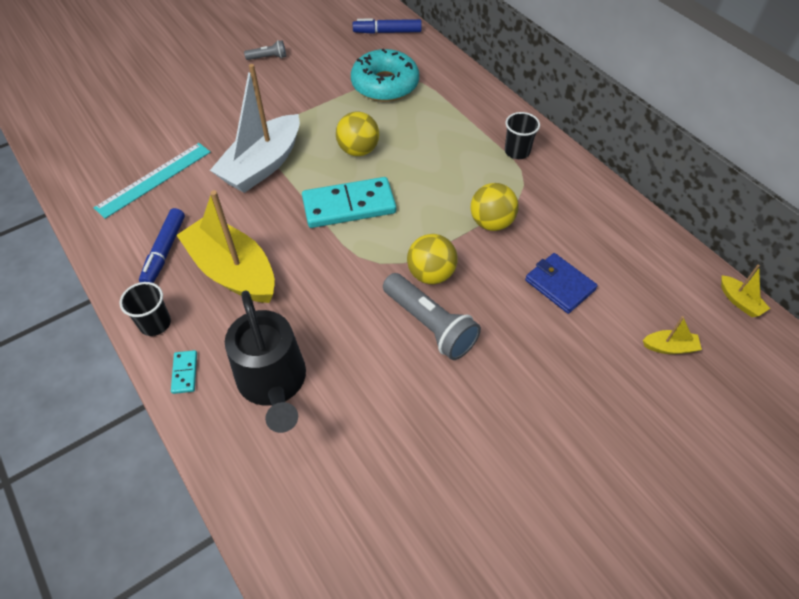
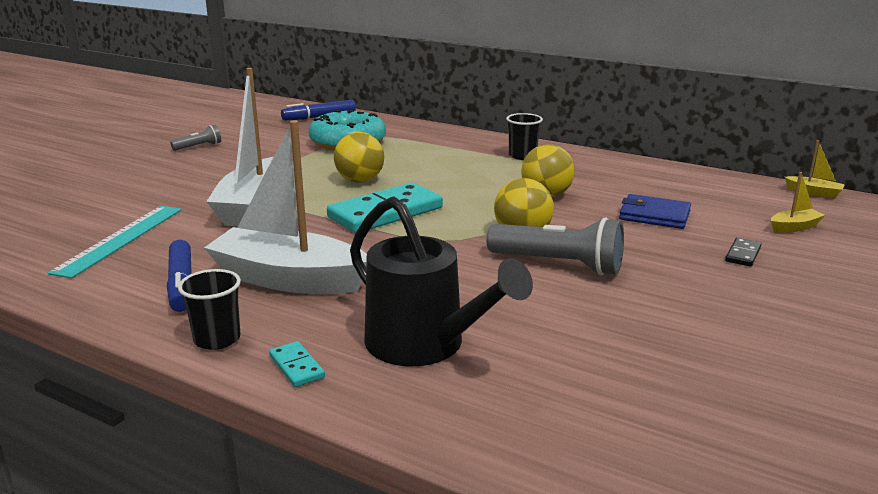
camera: 25 degrees left, 30 degrees down
(233, 271) = (289, 279): yellow boat -> white boat
(588, 368) = (742, 254): none -> black domino

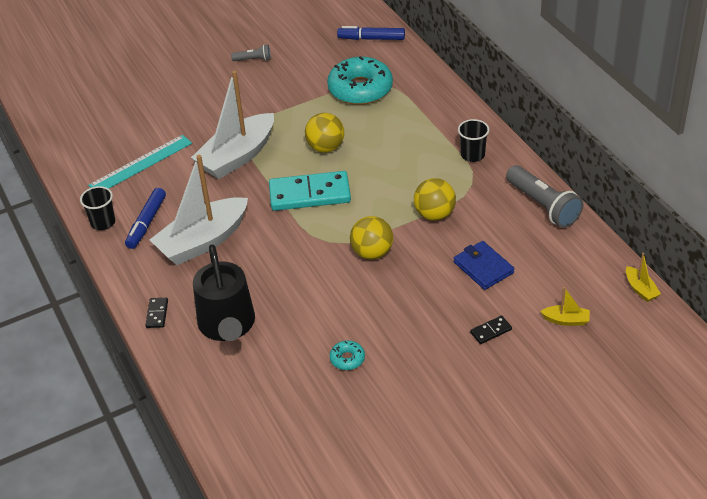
camera: 35 degrees right, 20 degrees up
(217, 339) = (135, 277): black cup -> black cup (103, 222)
(289, 279) = (203, 241): white boat -> white boat turned 90 degrees counterclockwise
(297, 367) = (157, 314): turquoise domino -> black domino
(559, 264) = (364, 291): grey flashlight -> grey flashlight (543, 206)
(631, 324) = (347, 359): none -> turquoise donut

